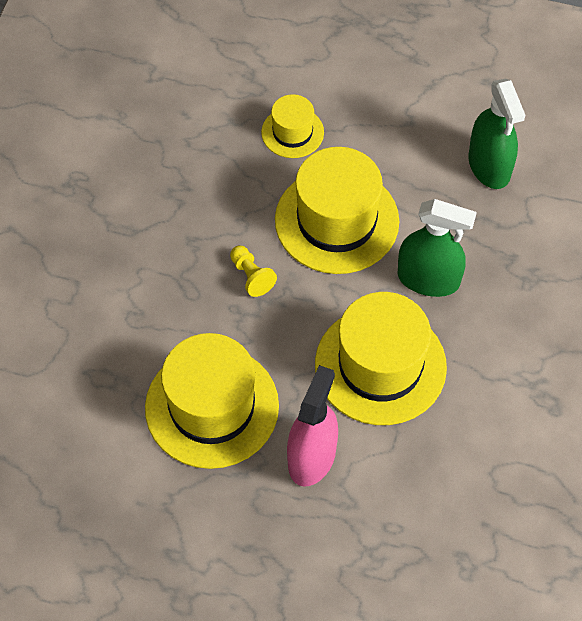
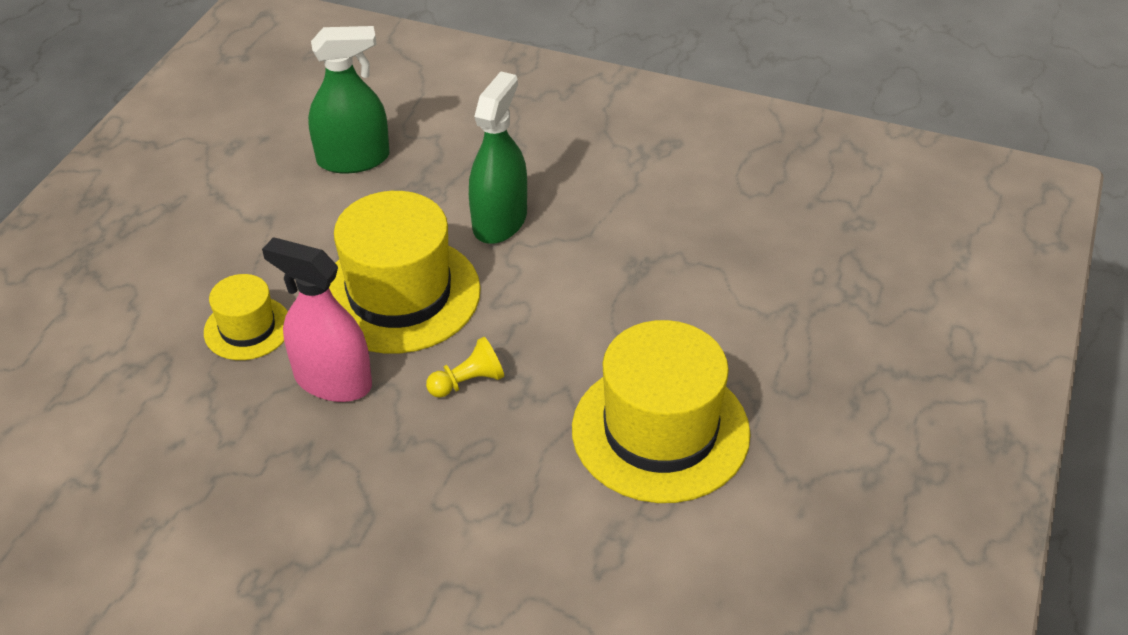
camera: 85 degrees left, 15 degrees down
(312, 457) = (732, 338): pink spray bottle -> pink spray bottle (333, 380)
(380, 365) = (612, 270): yellow hat -> none

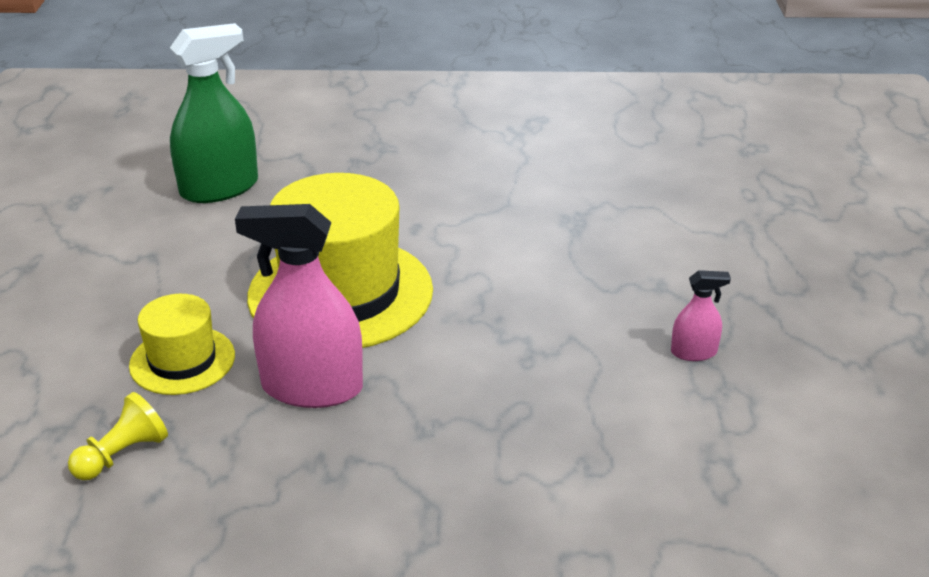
camera: 20 degrees left, 10 degrees down
(468, 382) = (465, 355): yellow pawn -> yellow pawn (122, 455)
(500, 221) = (409, 210): green spray bottle -> none
(660, 431) = (693, 352): yellow hat -> pink spray bottle

